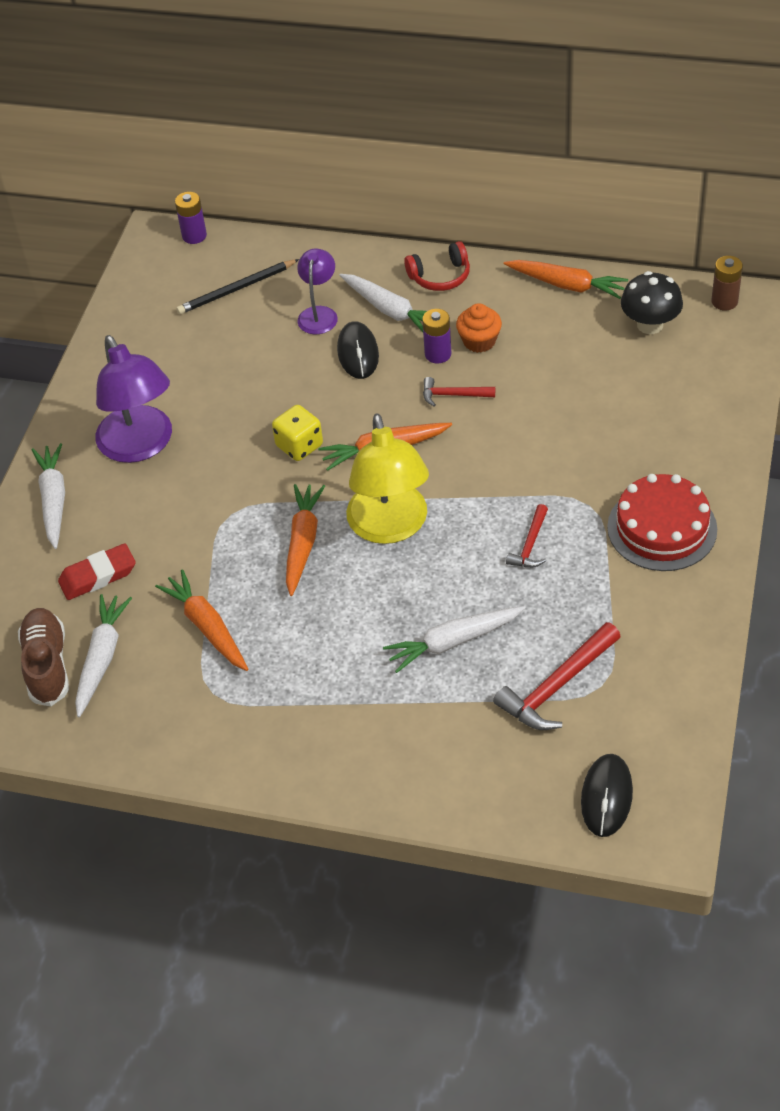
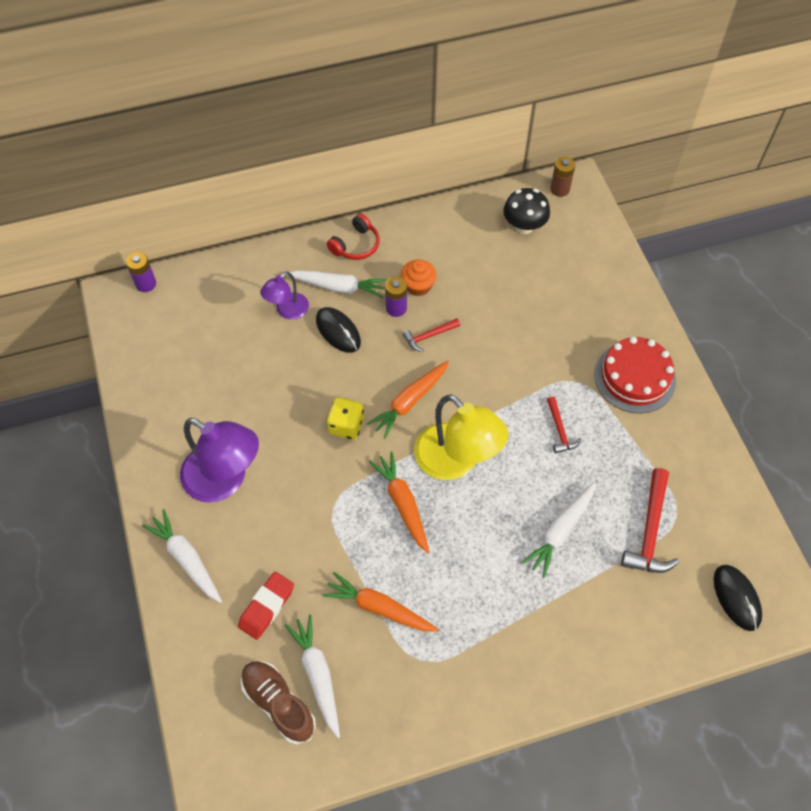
camera: 35 degrees left, 10 degrees up
(236, 289) = (210, 316): black pencil -> none
(319, 314) = (287, 311): purple lamp -> purple lamp turned 120 degrees counterclockwise
(566, 285) = (448, 217): orange carrot -> none

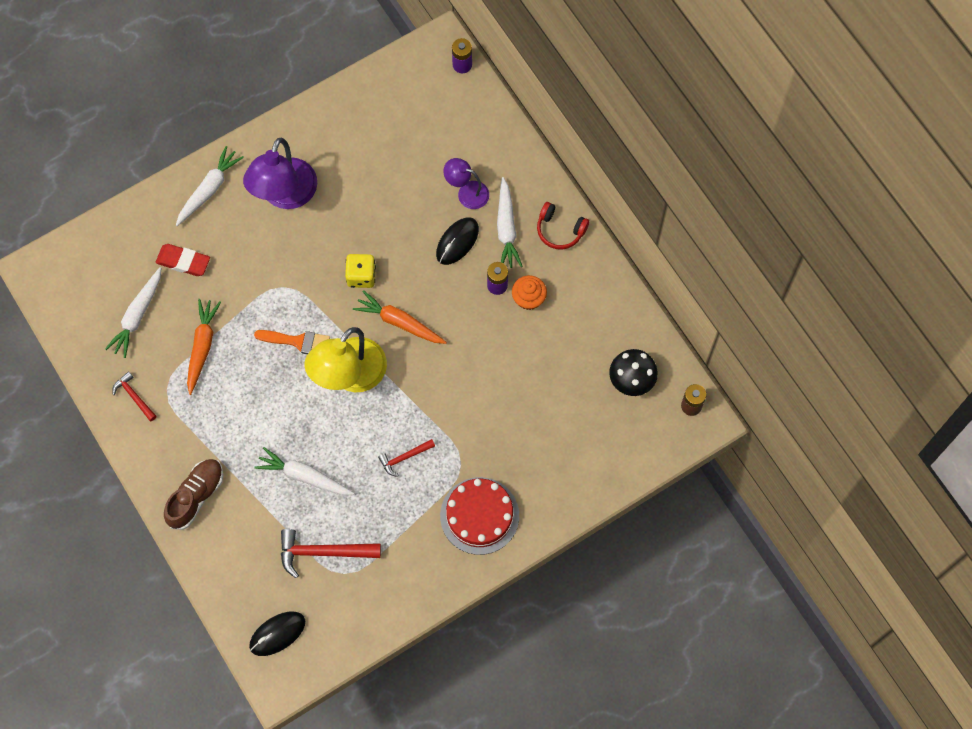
camera: 75 degrees right, 10 degrees up
(278, 703) = (110, 294): brown shoe -> brown shoe (196, 496)
(317, 675) = (137, 315): white carrot -> white carrot turned 150 degrees clockwise
(403, 504) = (298, 341): orange carrot -> orange brush
(429, 336) = (474, 322): red hammer -> red hammer (134, 397)

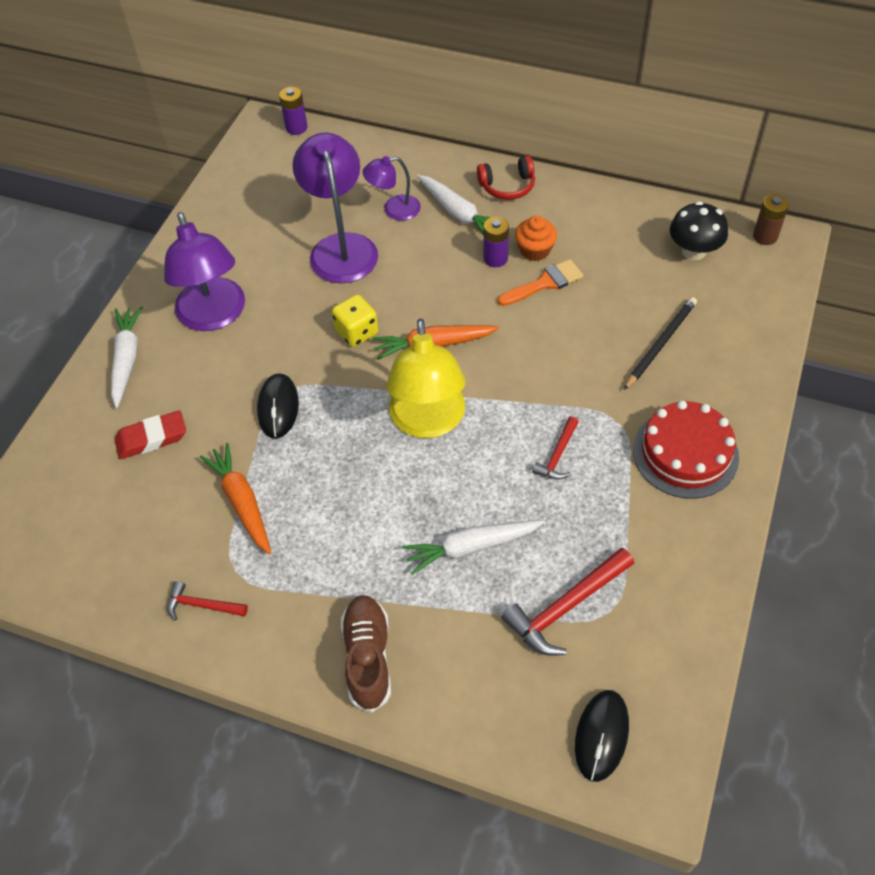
camera: 35 degrees left, 15 degrees down
(137, 315) = (139, 522): white carrot -> none
(298, 341) = (345, 428): orange brush -> orange brush (545, 283)
(406, 198) = (341, 247): none -> purple lamp
(457, 242) = (423, 249): black mouse -> black mouse (278, 407)
(539, 431) = (660, 343): none -> black pencil

